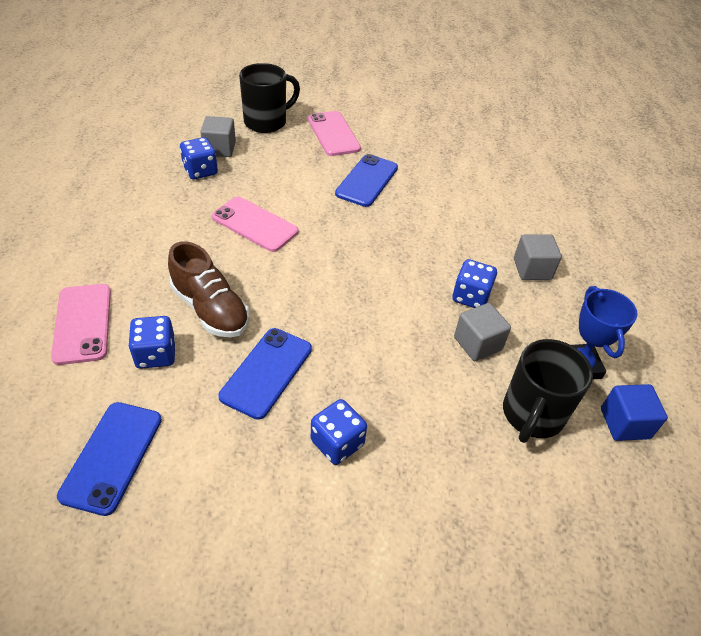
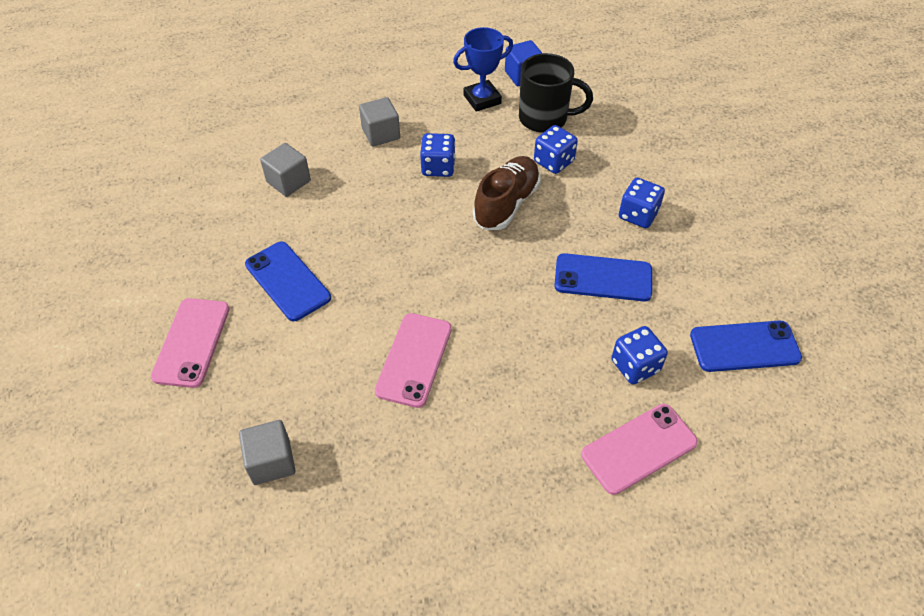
camera: 105 degrees left, 5 degrees up
(200, 171) = (332, 462): blue dice -> blue dice (553, 162)
(210, 309) = (558, 347): brown shoe -> brown shoe (506, 204)
(267, 122) = (181, 431): black mug -> none
(333, 134) = (191, 342): pink phone -> pink phone turned 45 degrees counterclockwise
(367, 181) = (288, 281): blue phone -> blue phone turned 45 degrees clockwise
(477, 343) = (491, 155): grey cube -> grey cube (288, 181)

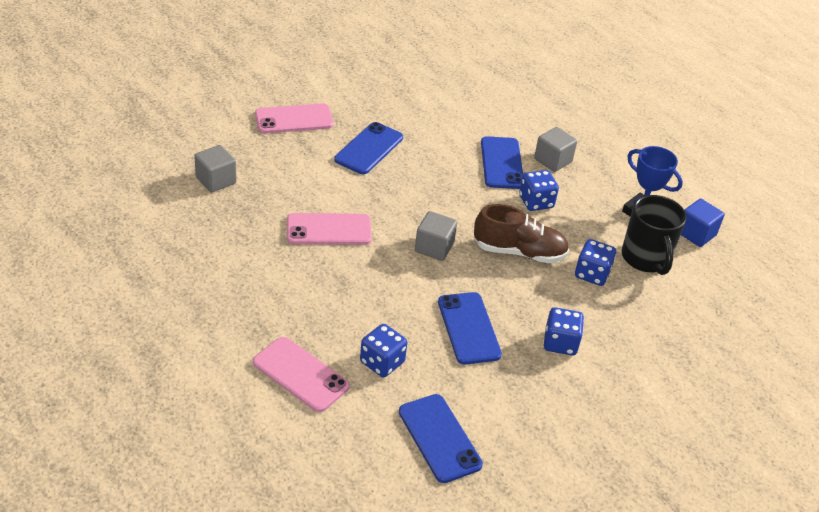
camera: 65 degrees right, 10 degrees down
(288, 181) = (466, 124): grey cube -> grey cube (434, 247)
(367, 174) = (501, 163): none -> blue phone

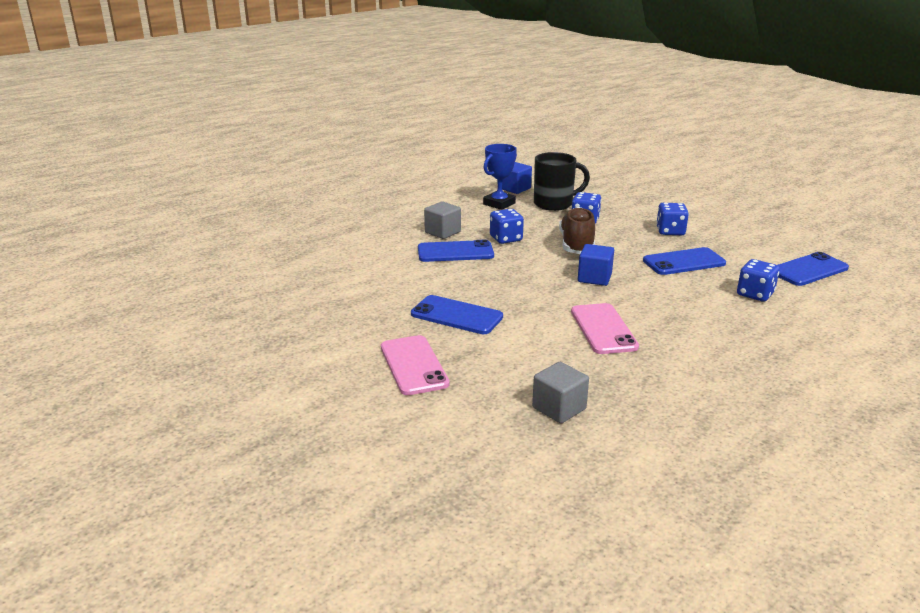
camera: 90 degrees left, 15 degrees down
(300, 374) = (806, 328): pink phone -> none
(434, 247) = (594, 278): grey cube -> blue cube

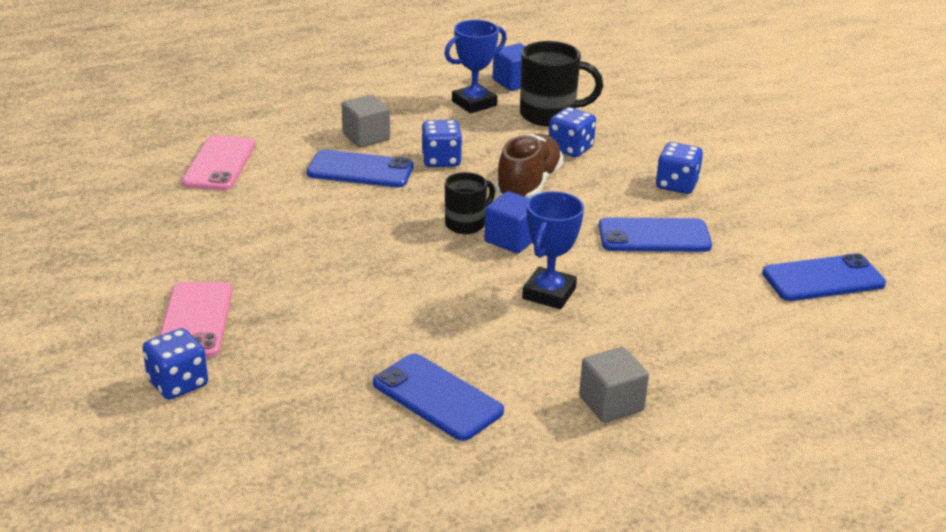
camera: 15 degrees right, 5 degrees up
(456, 315) = (295, 262): blue phone -> blue phone (437, 397)
(556, 273) = (466, 224): none -> black mug
(559, 408) = (323, 410): grey cube -> grey cube (611, 403)
(603, 329) = (462, 315): pink phone -> pink phone (219, 164)
(648, 306) = (549, 293): none -> blue trophy
(755, 294) = (711, 302): blue dice -> blue dice (178, 383)

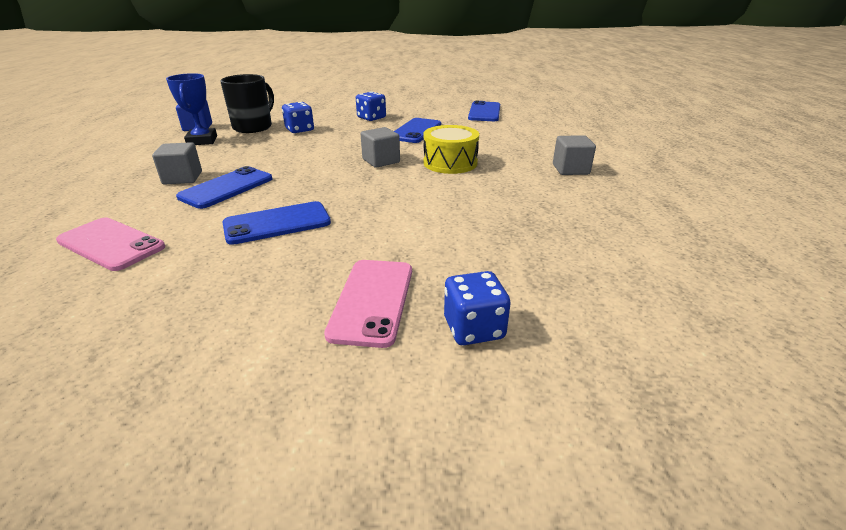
camera: 65 degrees left, 0 degrees up
(195, 320) = (372, 301): pink phone -> pink phone turned 75 degrees clockwise
(437, 397) = (546, 213): blue phone -> blue phone (277, 223)
(441, 160) = (257, 162): blue dice -> none
(466, 224) = (347, 169): black mug -> none
(511, 239) = (381, 161): blue cube -> grey cube
(528, 185) = (324, 146): brown shoe -> none
(549, 293) = (450, 163): blue trophy -> yellow drum

